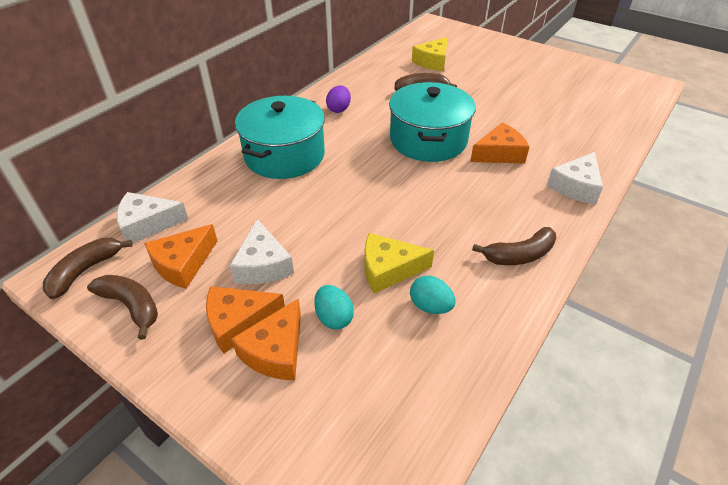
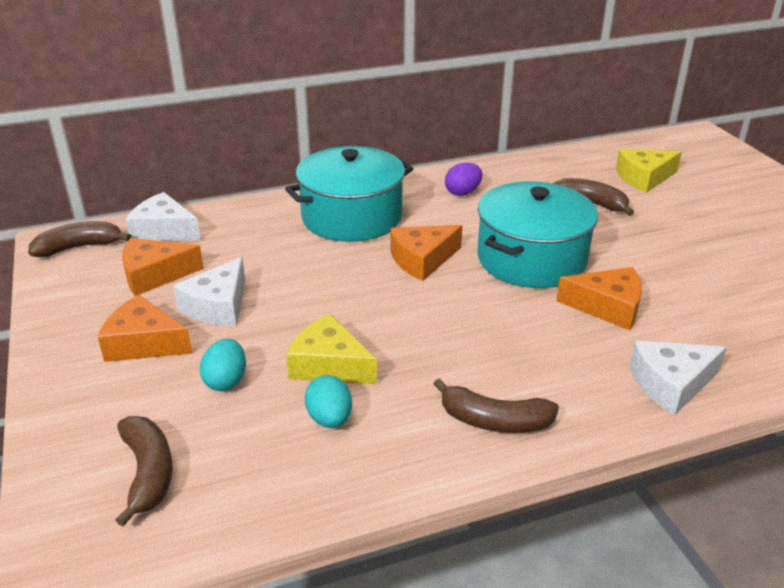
camera: 35 degrees right, 10 degrees down
(131, 306) = (81, 290): brown banana -> brown banana (148, 473)
(276, 351) = (145, 382): orange cheese -> orange cheese (422, 260)

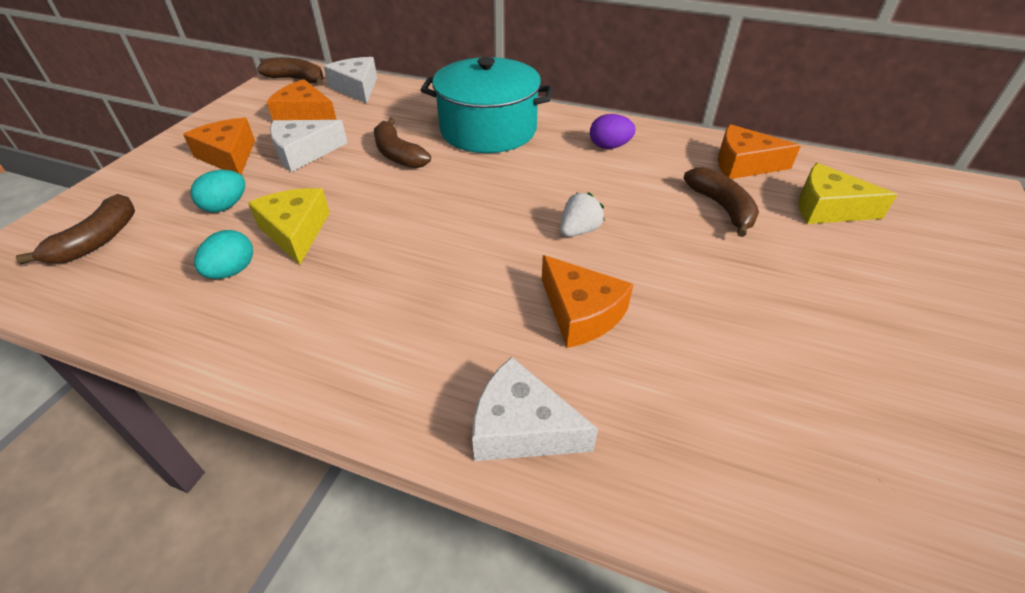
camera: 40 degrees right, 10 degrees up
(422, 260) = (486, 186): orange cheese -> orange cheese (743, 164)
(494, 421) = (324, 350): brown banana -> brown banana (398, 154)
(531, 259) = (579, 231): turquoise pot -> white strawberry

